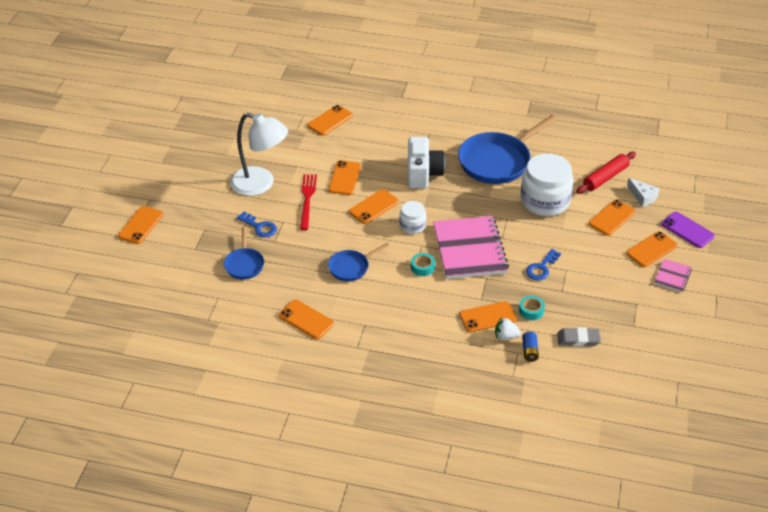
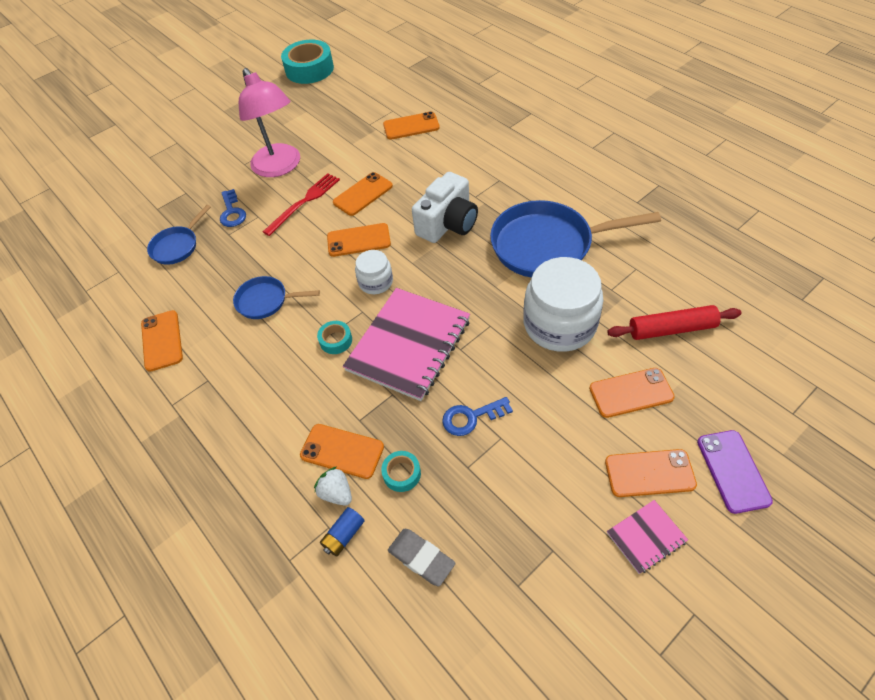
camera: 40 degrees right, 10 degrees up
(141, 225) = (142, 165): orange phone -> none
(198, 106) = (309, 69): none -> turquoise tape
(260, 184) = (280, 167): white lamp -> pink lamp
(643, 196) = (704, 382): white cheese -> none

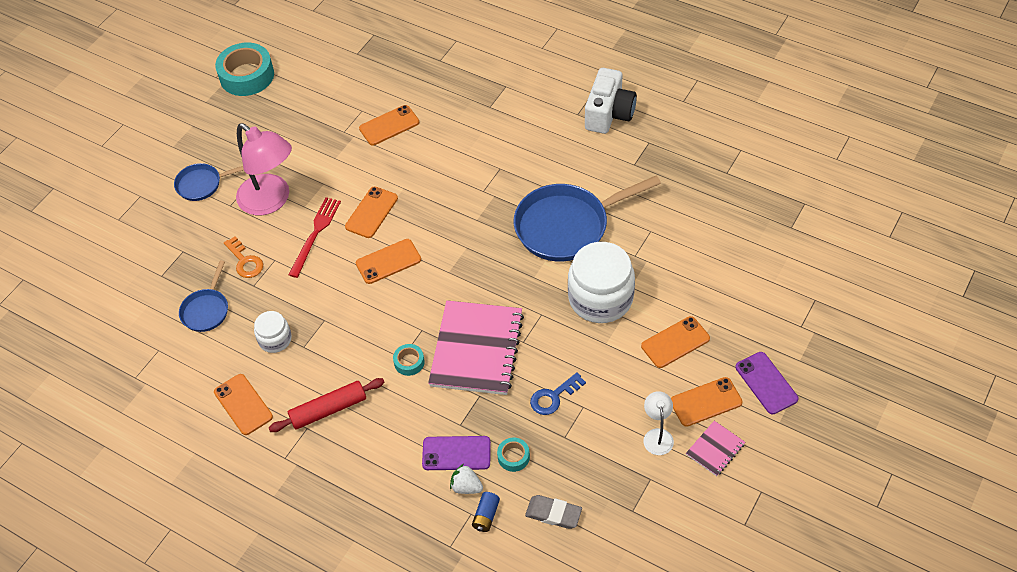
camera: 20 degrees left, 0 degrees up
(232, 212) = (245, 261): blue key -> orange key
(265, 301) = (325, 342): blue pan -> blue pan (202, 184)
(342, 451) = (456, 453): orange phone -> purple phone
(376, 282) = (422, 299): white jar -> white jar (275, 339)
(448, 224) = (467, 225): white camera -> white camera (609, 113)
(577, 498) = (657, 435): none -> white lamp
(671, 329) = (693, 279): red rolling pin -> red rolling pin (328, 410)

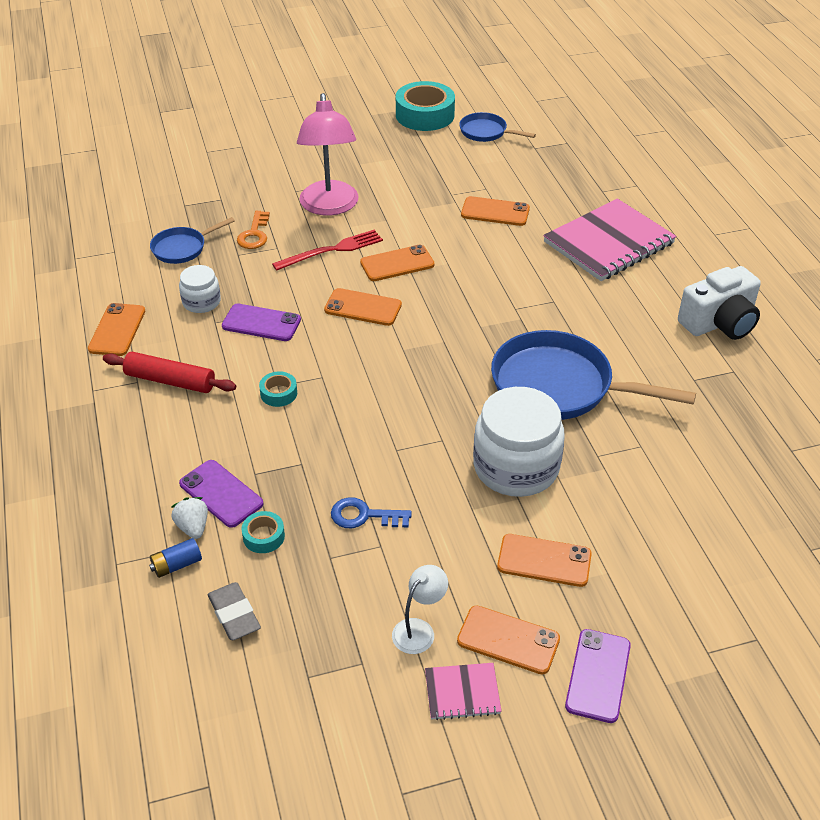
camera: 40 degrees right, 10 degrees down
(202, 184) = (294, 165): blue pan -> blue pan (486, 132)
(336, 323) = (261, 323): none -> purple phone
(477, 349) = (347, 426): pink notebook -> pink notebook (609, 243)

